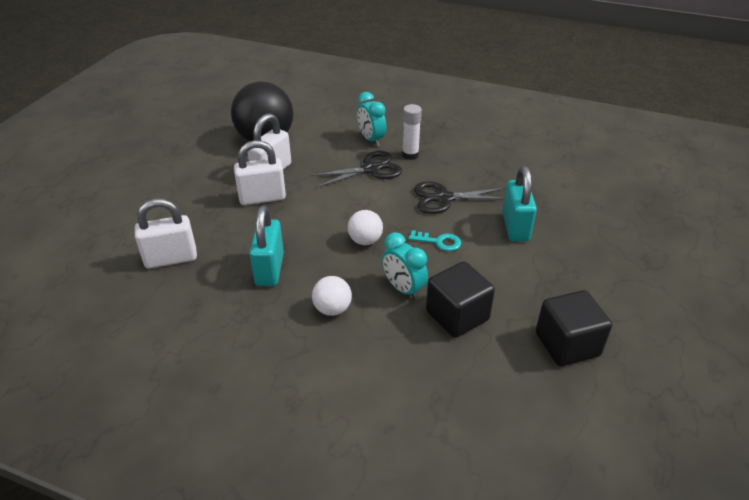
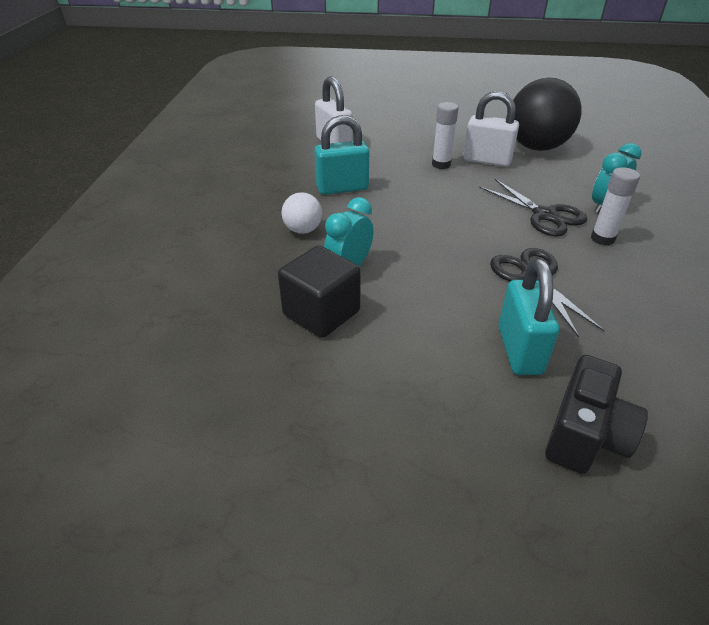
camera: 75 degrees right, 0 degrees up
(262, 198) = (441, 164): white padlock -> white glue stick
(365, 240) = (414, 232): white ball -> none
(439, 242) = (443, 284): turquoise key -> none
(515, 227) = (519, 350): turquoise padlock -> turquoise padlock turned 75 degrees counterclockwise
(567, 344) = (300, 420): black cube -> none
(585, 224) = (585, 435): none -> black camera

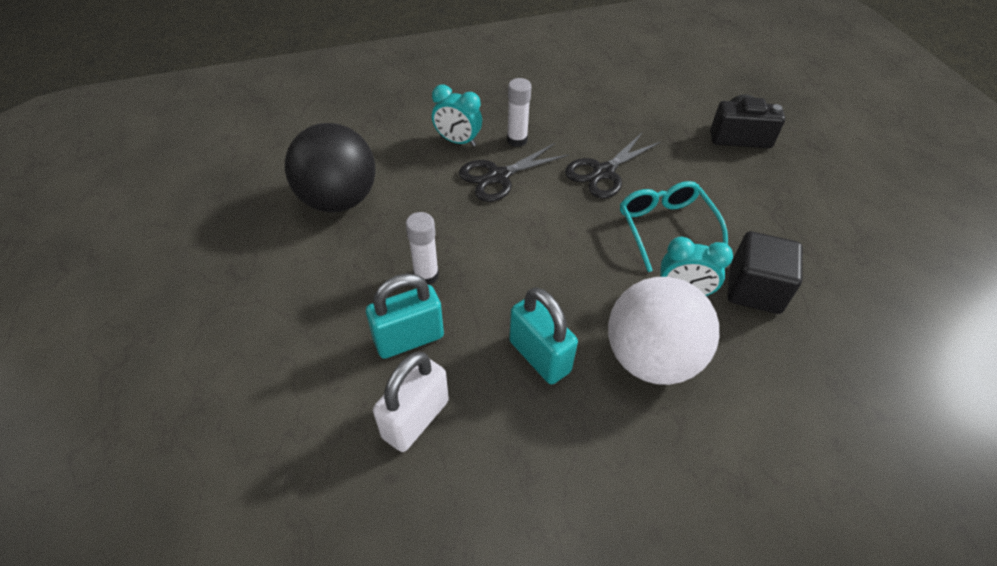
camera: 115 degrees left, 10 degrees up
(303, 230) = (651, 358): white ball -> white ball, size x2.09
(430, 289) = (666, 228): none -> turquoise glasses
(487, 160) = (395, 236): white padlock -> none
(519, 350) = (693, 169): turquoise padlock -> turquoise padlock (409, 339)
(544, 215) = (498, 176): black scissors -> black scissors turned 150 degrees counterclockwise

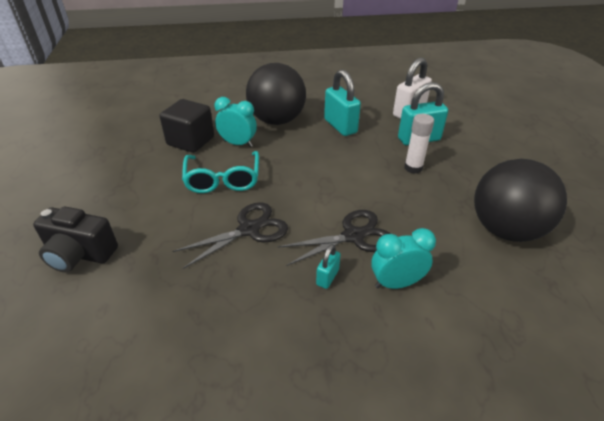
camera: 170 degrees left, 10 degrees down
(457, 141) = (396, 283): turquoise clock -> turquoise clock turned 45 degrees counterclockwise
(517, 140) = (327, 277): white glue stick -> turquoise padlock
(651, 358) = (277, 120): white ball -> black ball

